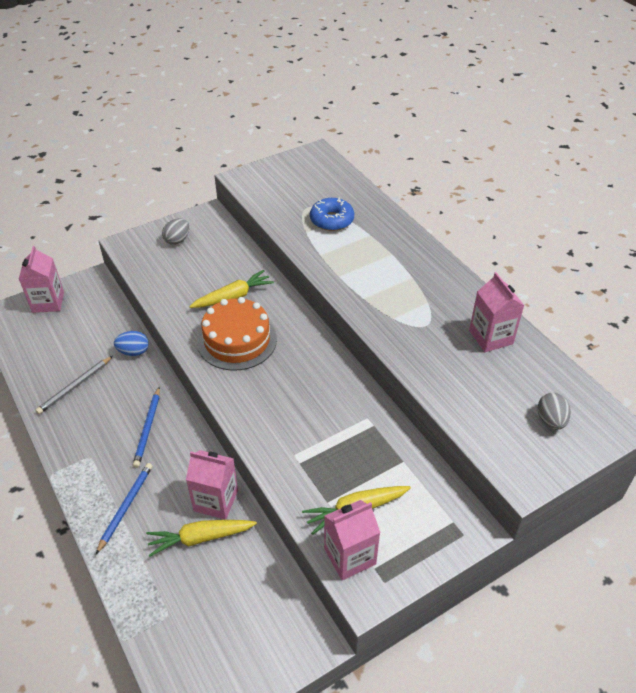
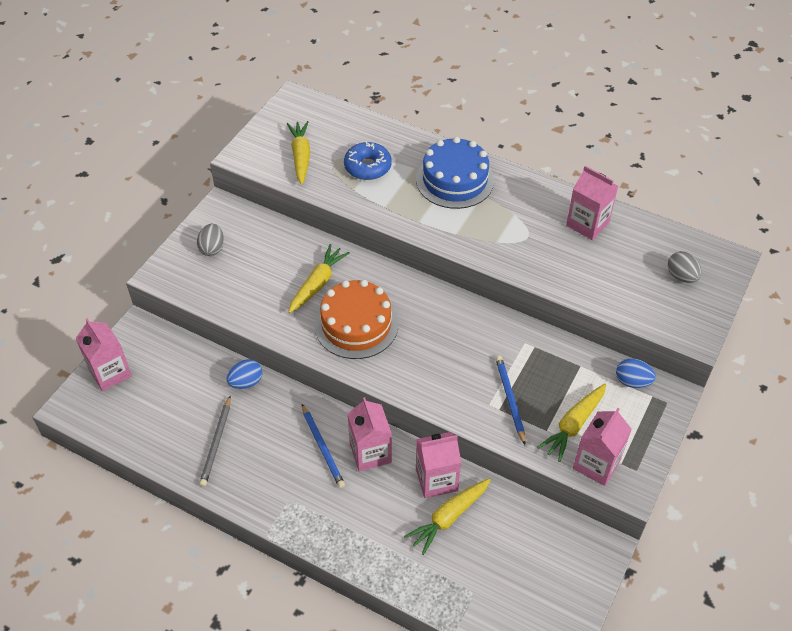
camera: 30 degrees left, 5 degrees up
(125, 507) = (362, 526): blue pencil -> blue pencil (510, 399)
(181, 451) = (370, 453): none -> pink carton
(285, 194) = (301, 157): none -> yellow carrot
(397, 256) = (455, 180): none -> blue cake
(443, 499) = (632, 381): none -> blue egg

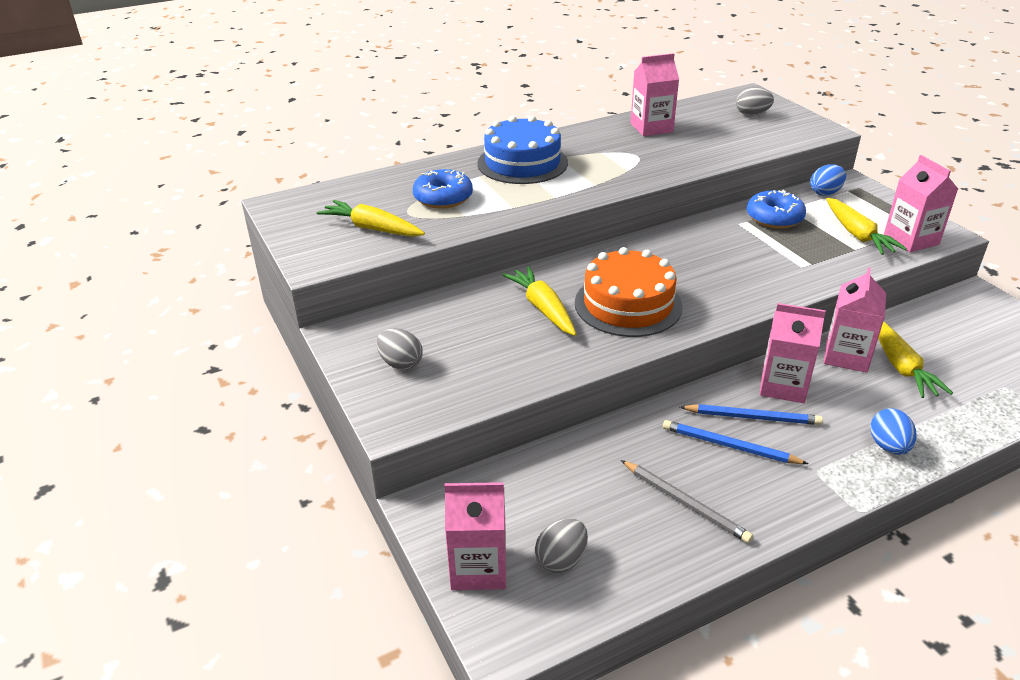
camera: 55 degrees left, 15 degrees down
(136, 405) = (561, 560): none -> grey egg
(246, 382) = (607, 441): blue egg -> blue egg (888, 446)
(510, 399) = (803, 254): blue pencil -> blue pencil (729, 446)
(554, 362) = (774, 218): none -> blue donut

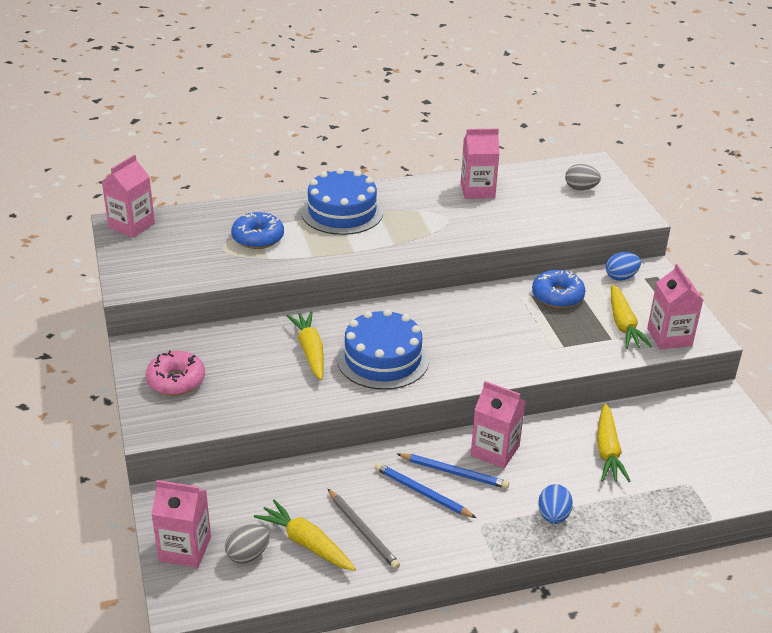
camera: 10 degrees right, 0 degrees up
(372, 228) = (187, 259): yellow carrot -> yellow carrot (306, 543)
(401, 363) = (176, 380): grey egg -> pink donut
(628, 304) = (383, 359): orange cake -> blue cake
(846, 356) = (565, 434): pink carton -> pink carton (131, 225)

